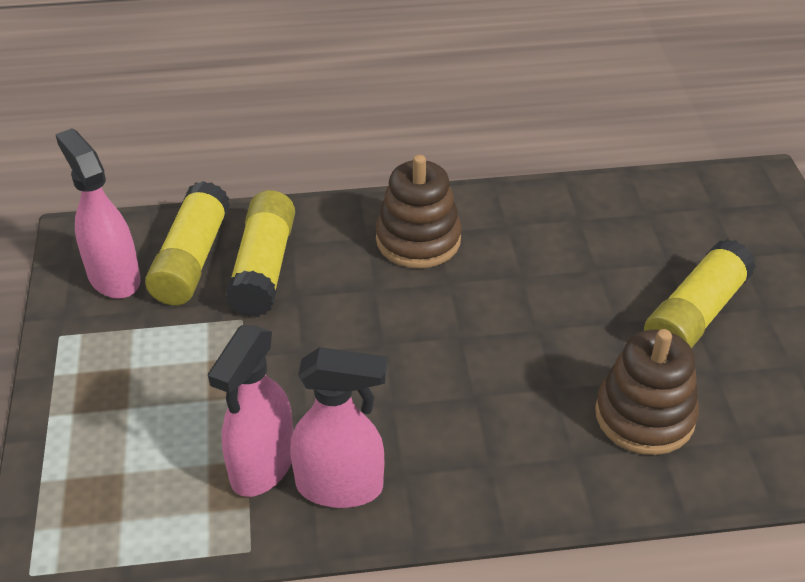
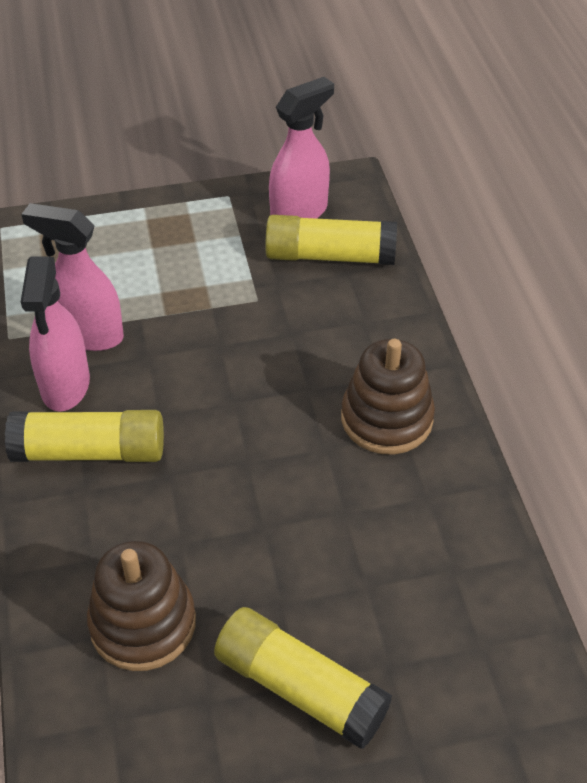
camera: 85 degrees right, 5 degrees up
(264, 268) = (326, 305): yellow glue stick -> yellow glue stick (90, 452)

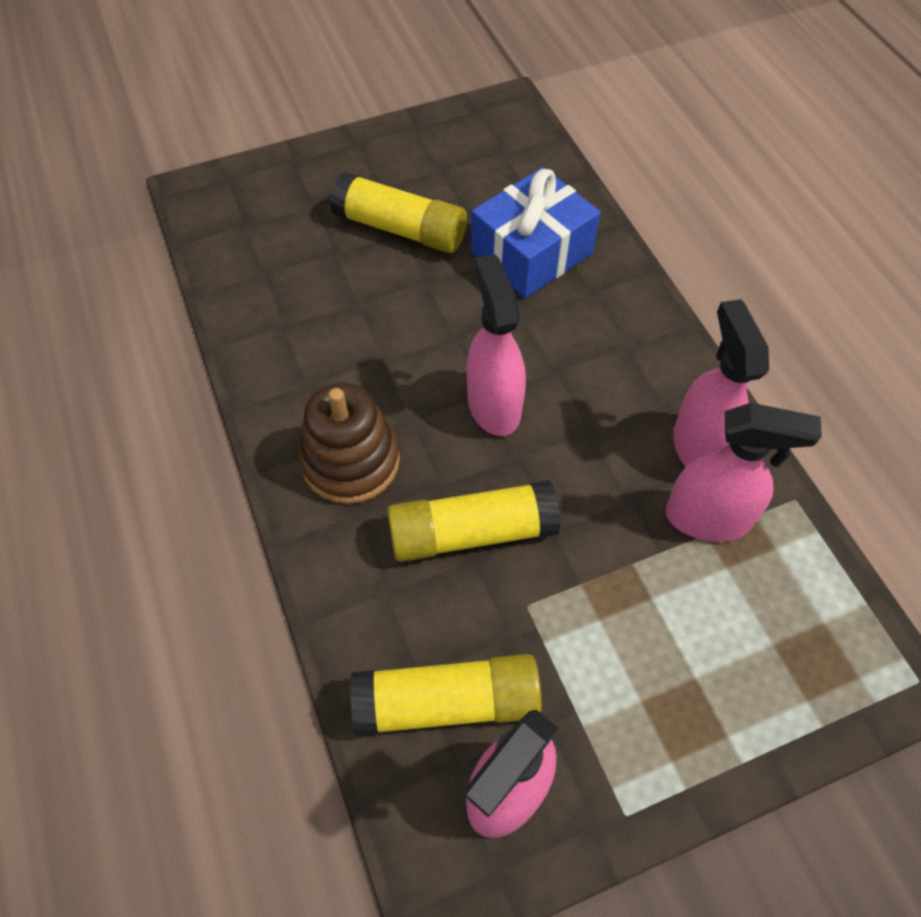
camera: 170 degrees right, 10 degrees up
(90, 452) = (639, 381): yellow glue stick -> yellow glue stick (471, 532)
(143, 623) = (531, 252): brown stacking toy -> blue gift
(241, 449) = (493, 405): none -> pink spray bottle

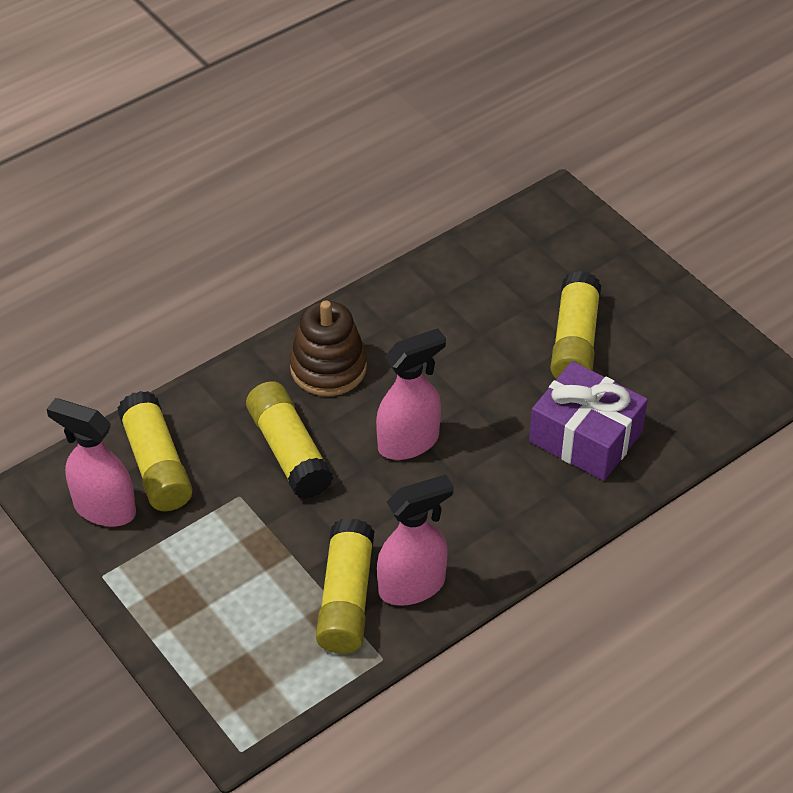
camera: 75 degrees right, 10 degrees down
(531, 252) = (585, 437): blue gift -> purple gift
(708, 518) = (346, 598): pink spray bottle -> yellow glue stick

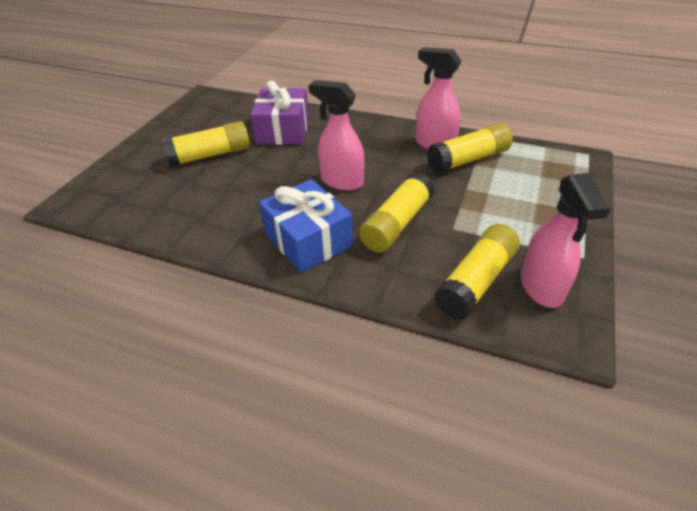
camera: 120 degrees left, 5 degrees down
(328, 367) = (308, 240): brown stacking toy -> blue gift

